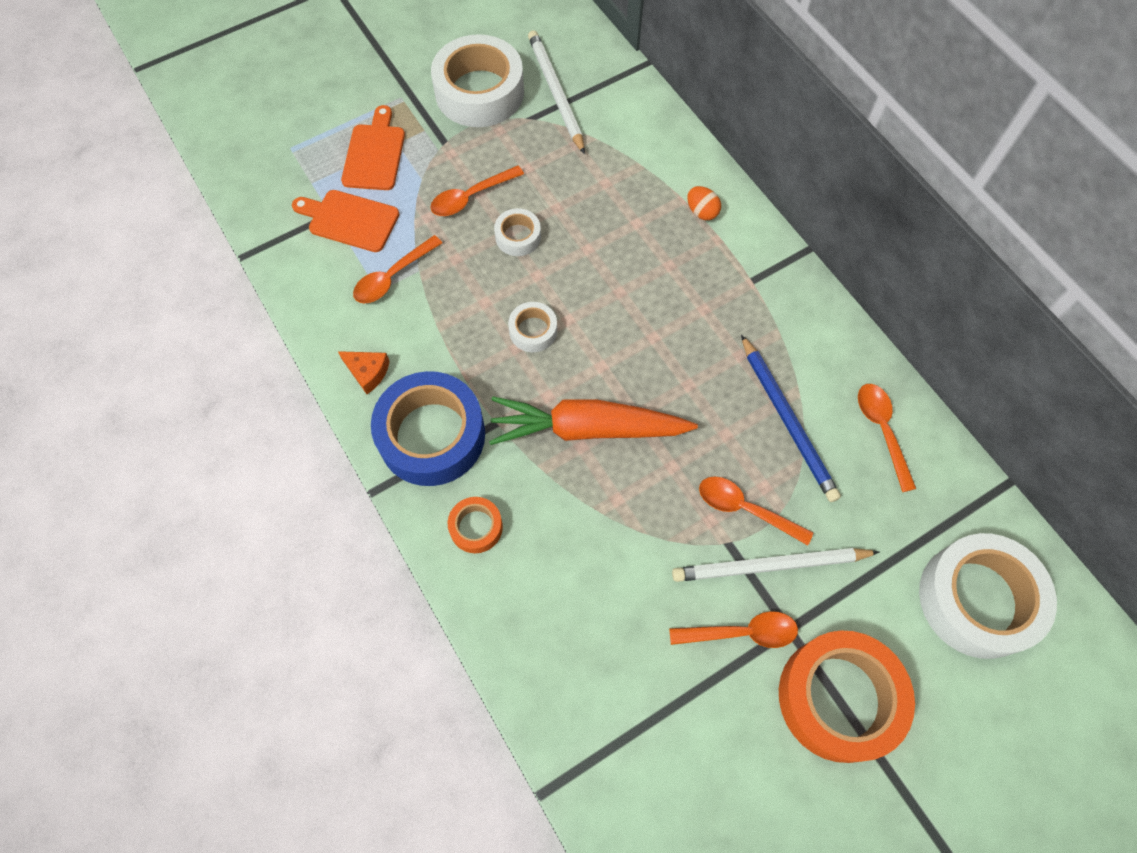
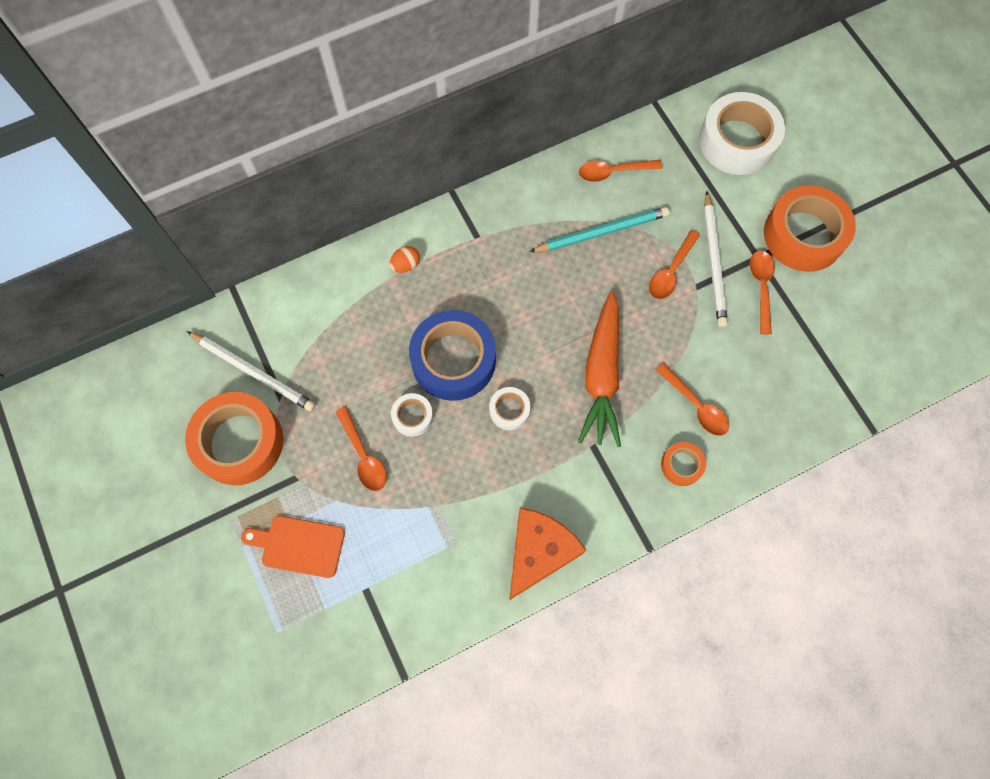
camera: 85 degrees left, 5 degrees up
(350, 220) = (374, 569): orange cutting board -> none
(368, 372) = (539, 552): orange cheese -> orange cheese, size x2.06
(393, 276) = (442, 528): orange spoon -> orange spoon (695, 405)
(431, 435) = (601, 498): blue tape -> blue tape (453, 360)
(479, 92) = (239, 442): white tape -> orange tape
(555, 93) = (254, 372): white pencil -> white pencil turned 135 degrees counterclockwise
(787, 420) = (602, 232): blue pencil -> turquoise pencil

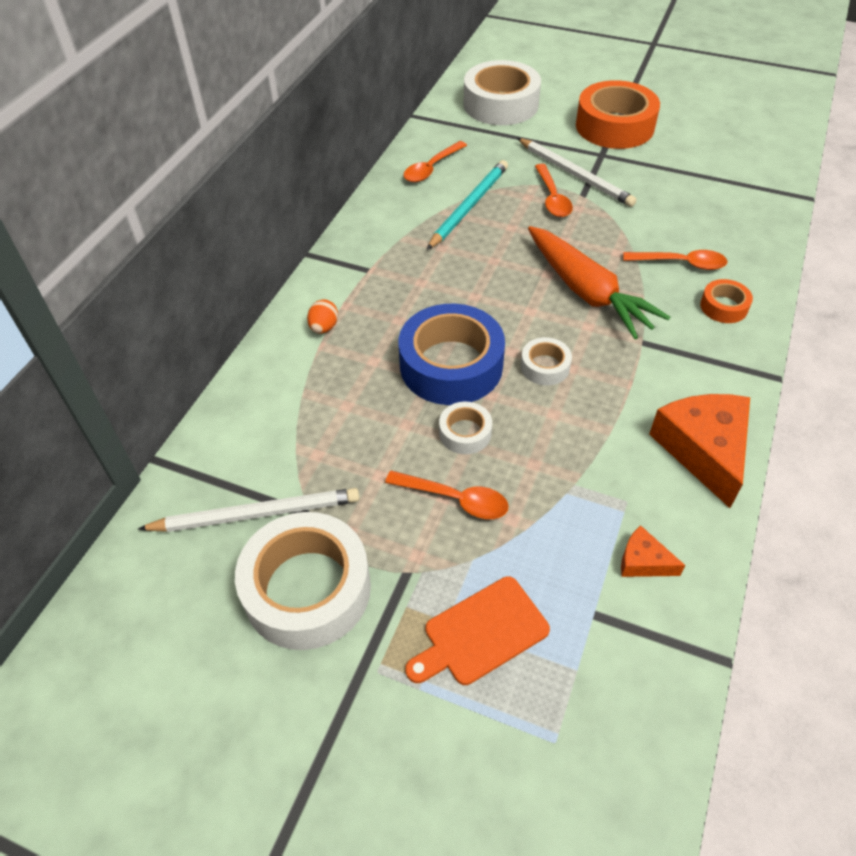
camera: 40 degrees left, 20 degrees down
(239, 442) = (307, 589): orange tape -> white tape
(423, 585) = (643, 561): none -> orange cheese
(761, 288) = (627, 169): orange spoon -> none

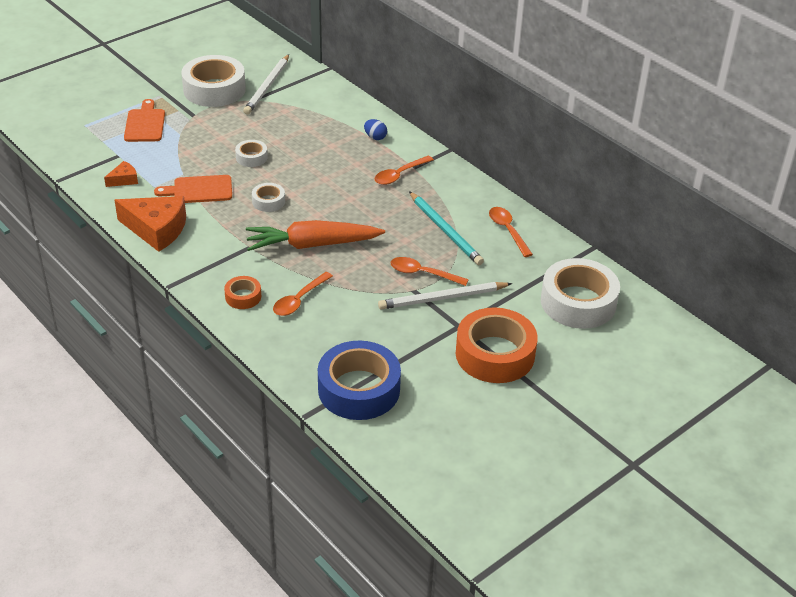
camera: 115 degrees right, 10 degrees down
(324, 327) = (375, 137): orange egg -> blue egg
(451, 365) = (302, 170): blue tape -> blue tape (359, 389)
(454, 499) = (216, 140): orange spoon -> orange spoon (400, 174)
(584, 451) = (199, 190): none -> orange cutting board

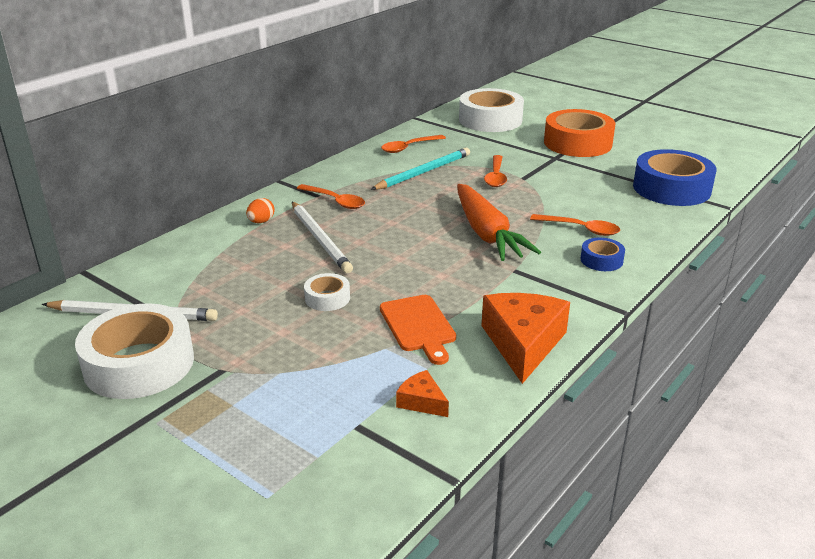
camera: 100 degrees left, 10 degrees down
(145, 124) = (254, 417): orange cutting board -> none
(243, 297) = (601, 260): orange tape -> blue tape
(268, 201) = (420, 271): white tape -> none
(375, 137) = (261, 222): blue egg -> orange egg
(442, 298) = (524, 166): white pencil -> white pencil (320, 239)

